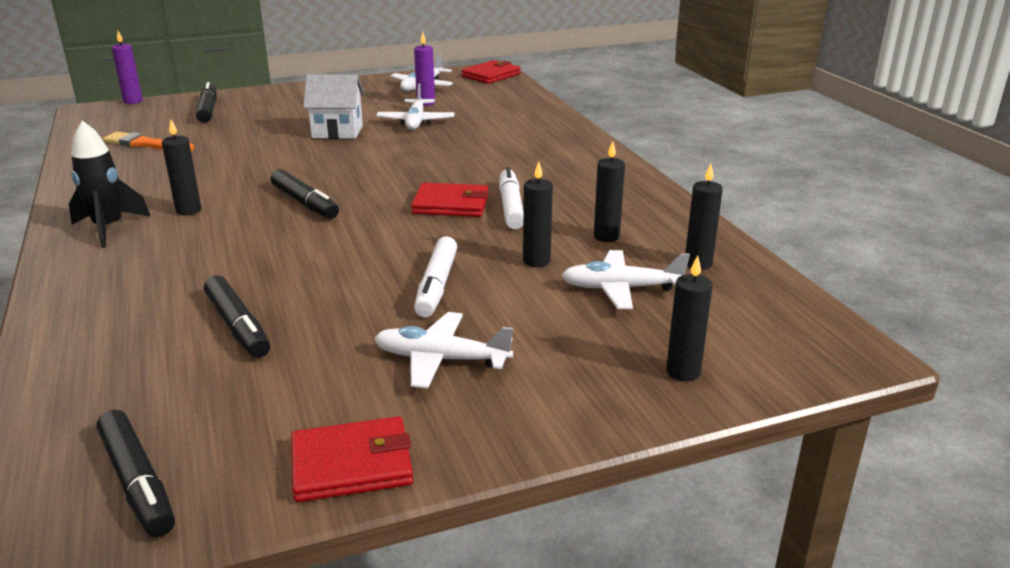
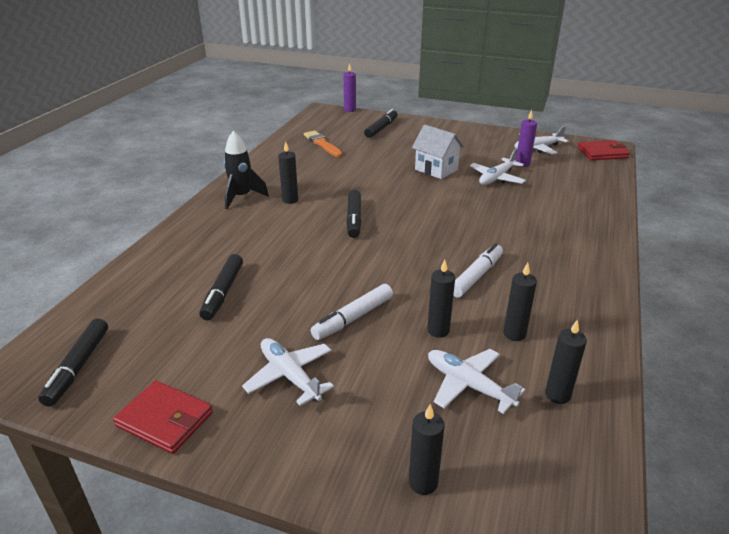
camera: 40 degrees right, 5 degrees up
(451, 204) = (438, 257): red wallet -> none

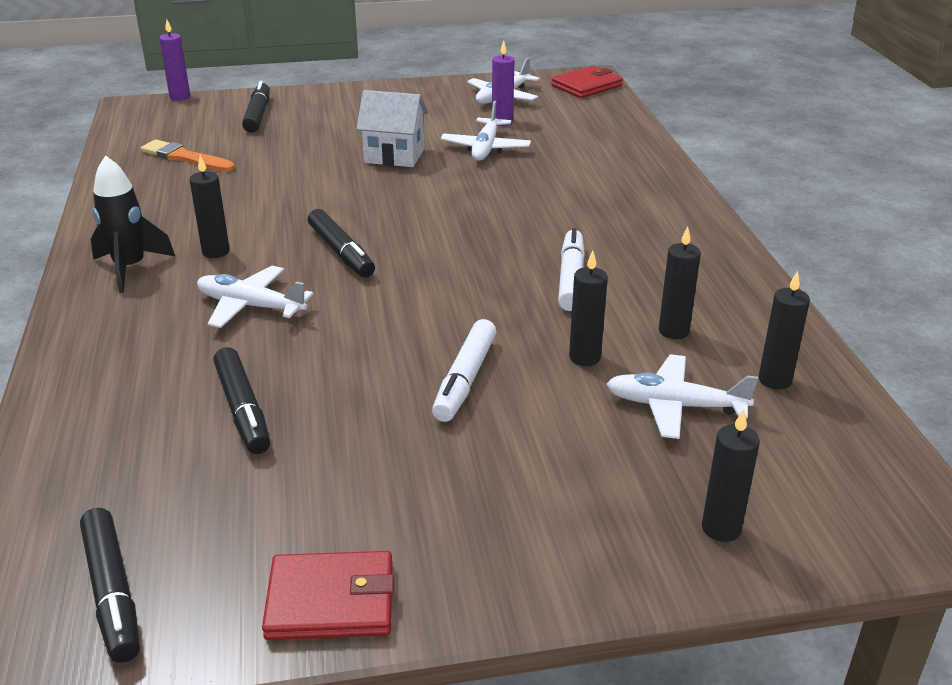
camera: 30 degrees left, 0 degrees up
(289, 376) = (450, 479): white plane -> white plane (250, 306)

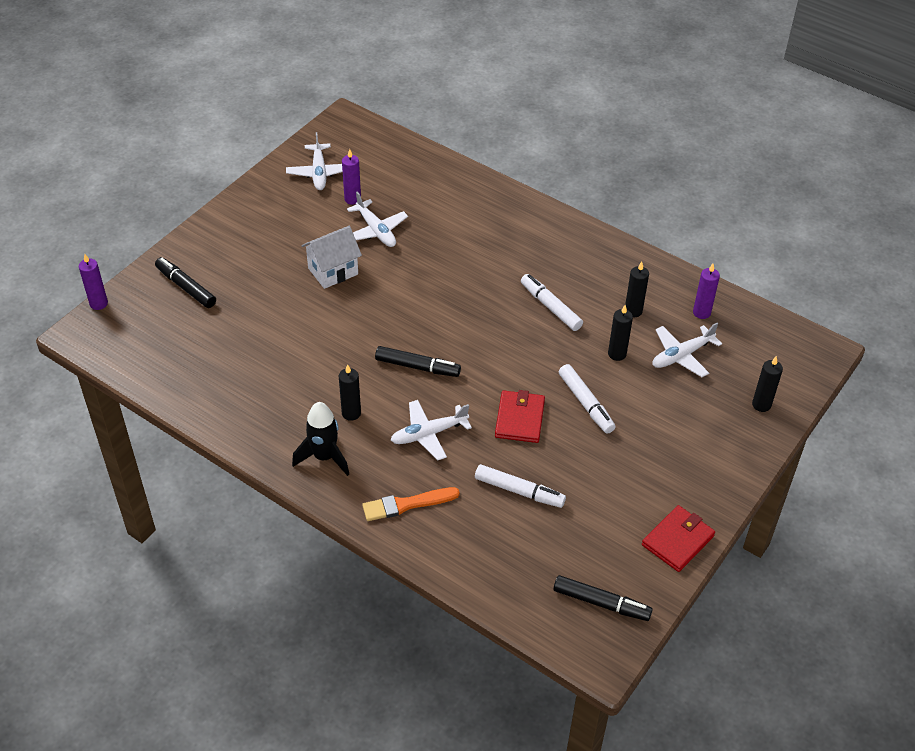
camera: 45 degrees left, 15 degrees up
(185, 157) = (205, 356): orange brush -> orange brush (406, 504)
(243, 410) = (519, 491): black marker -> white marker
(587, 86) = (356, 130): red wallet -> red wallet (519, 419)
(775, 380) = (701, 312): black candle -> purple candle

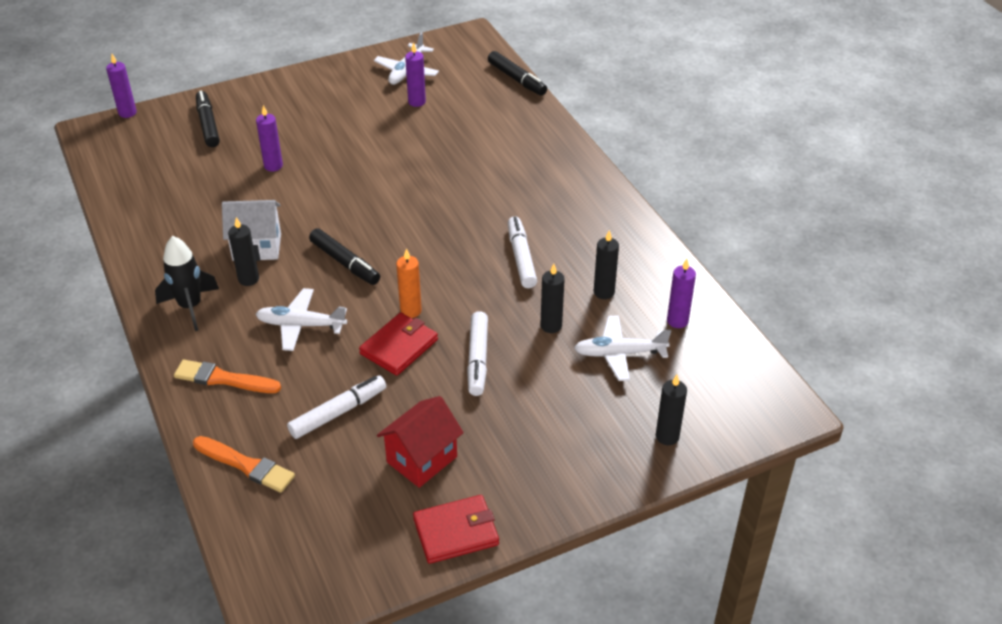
camera: 30 degrees right, 5 degrees down
(281, 304) = (273, 166): none -> purple candle
(333, 271) = (344, 155): white house -> white house (257, 247)
(376, 230) = (414, 134): white plane -> none
(486, 563) = (246, 465): none -> orange brush
(504, 386) = (411, 311): none -> orange candle
(519, 491) = (338, 412): white marker -> white marker turned 90 degrees counterclockwise
(601, 603) = (322, 556): black marker -> black marker (517, 79)
(610, 499) = (422, 459): none -> red house

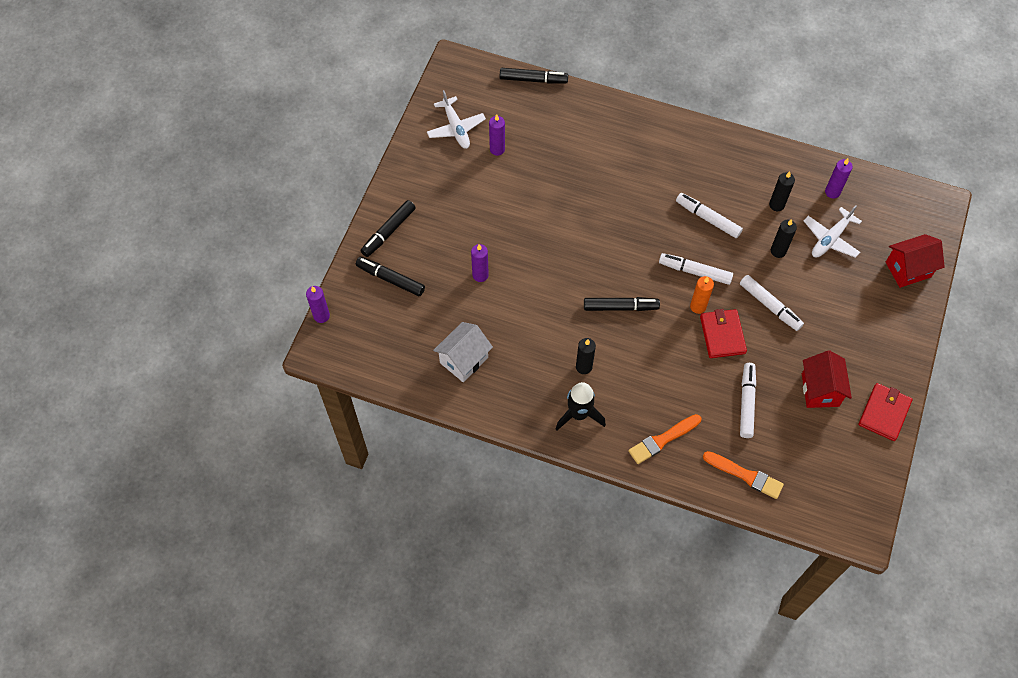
camera: 45 degrees left, 20 degrees up
(246, 465) = (745, 475): orange brush -> orange brush turned 45 degrees clockwise
(255, 97) = (388, 232): none -> black marker
(257, 247) = (556, 341): white house -> white house (464, 360)
(300, 325) = (654, 369): white plane -> none
(448, 285) = (695, 271): none -> white marker
(667, 436) = (908, 269): black candle -> red house

